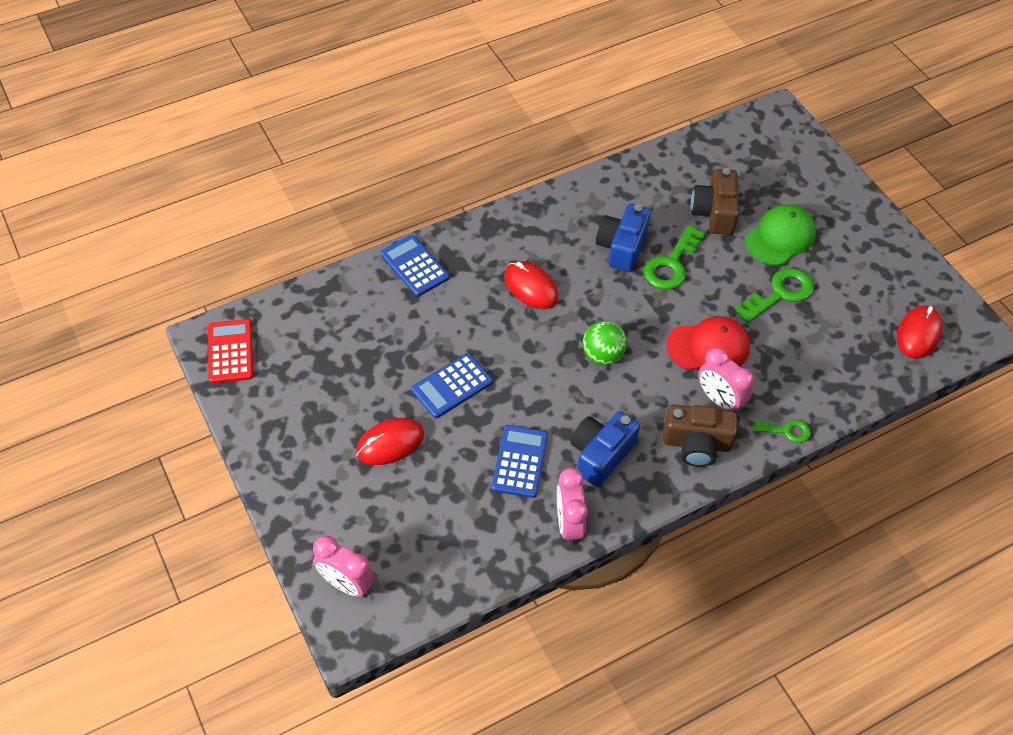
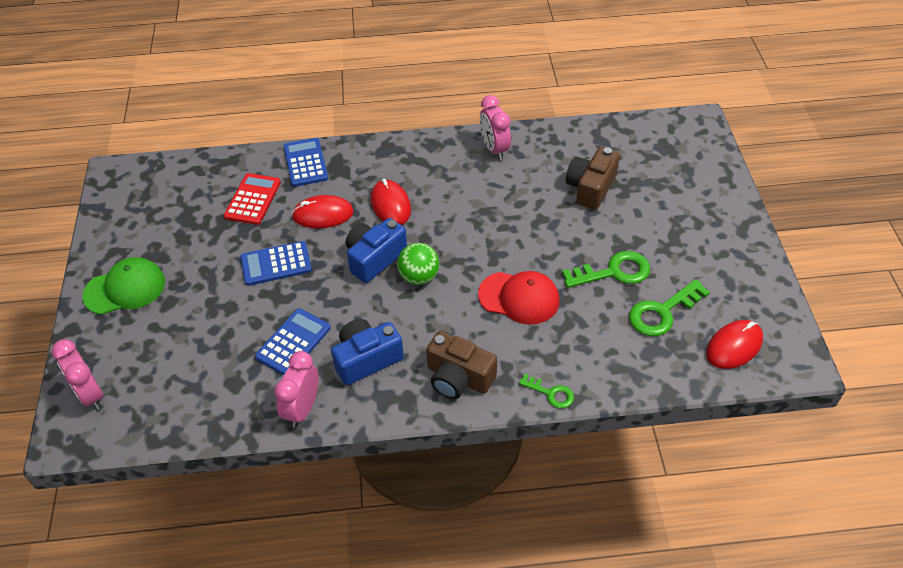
camera: 25 degrees right, 5 degrees down
(230, 351) = (123, 187): red calculator -> red calculator (253, 199)
(390, 443) = (197, 294): red mouse -> red mouse (323, 215)
(622, 247) = (489, 194): blue camera -> blue camera (374, 258)
(672, 264) = (526, 219): green key -> green key (663, 312)
(719, 400) = (502, 346): pink clock -> pink clock (494, 149)
(780, 237) = (641, 224): green cap -> green cap (125, 289)

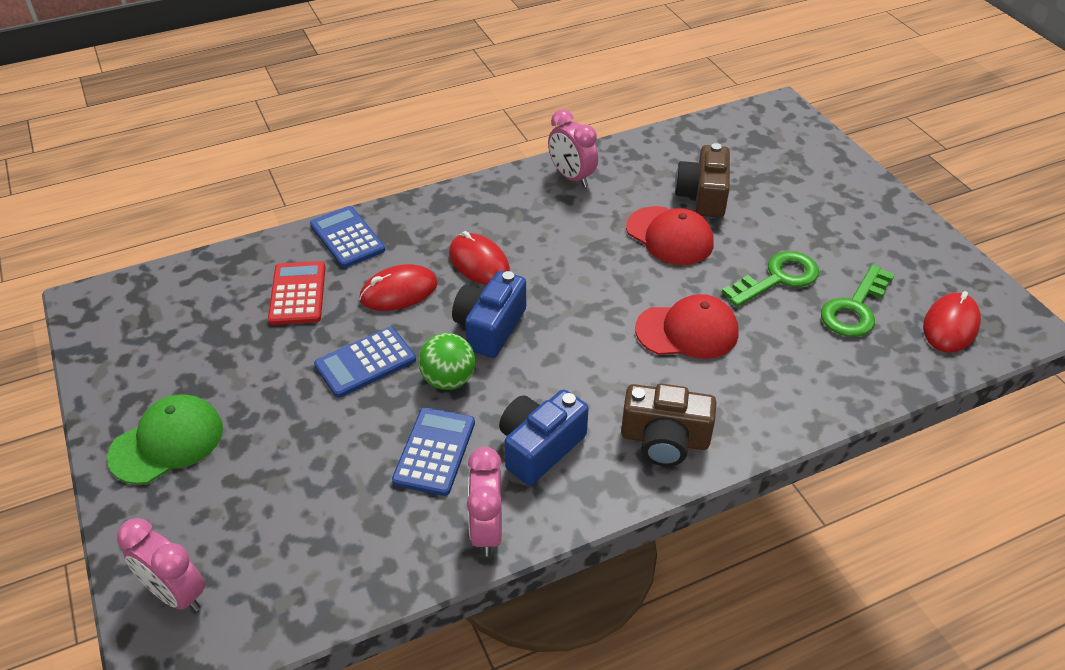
camera: 20 degrees left, 5 degrees down
(419, 277) = (556, 335): green ball -> green ball (448, 380)
(546, 216) = (669, 236): none -> red cap
(550, 393) = (782, 428): green key -> none

